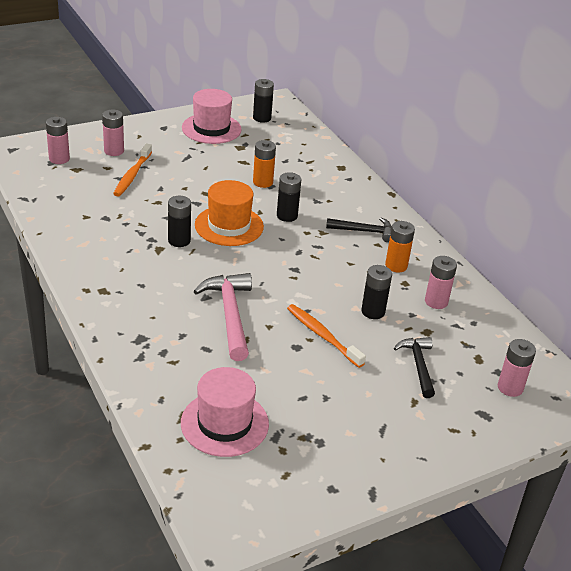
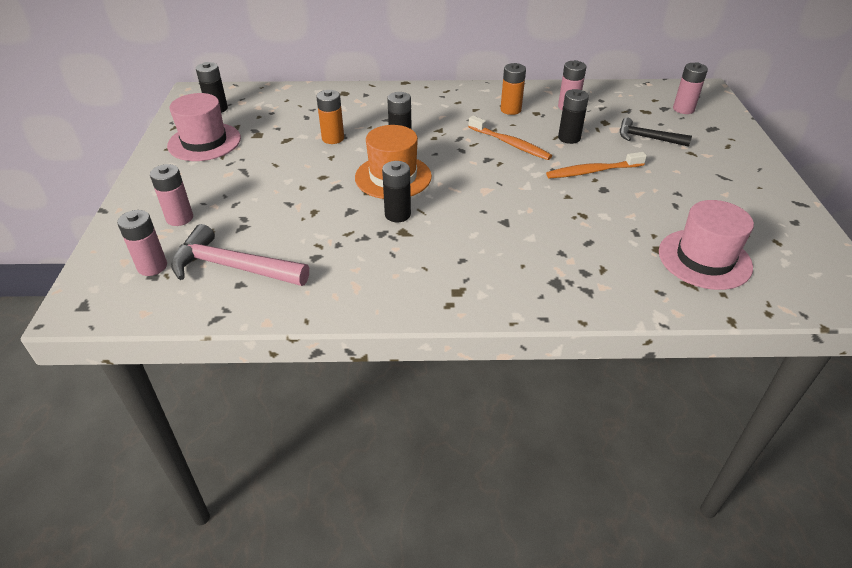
camera: 60 degrees left, 5 degrees up
(132, 175) = (245, 216): orange toothbrush -> orange toothbrush (510, 144)
(230, 315) = (541, 214): pink hammer -> pink hammer (233, 267)
(364, 231) = (452, 110): black hammer -> none

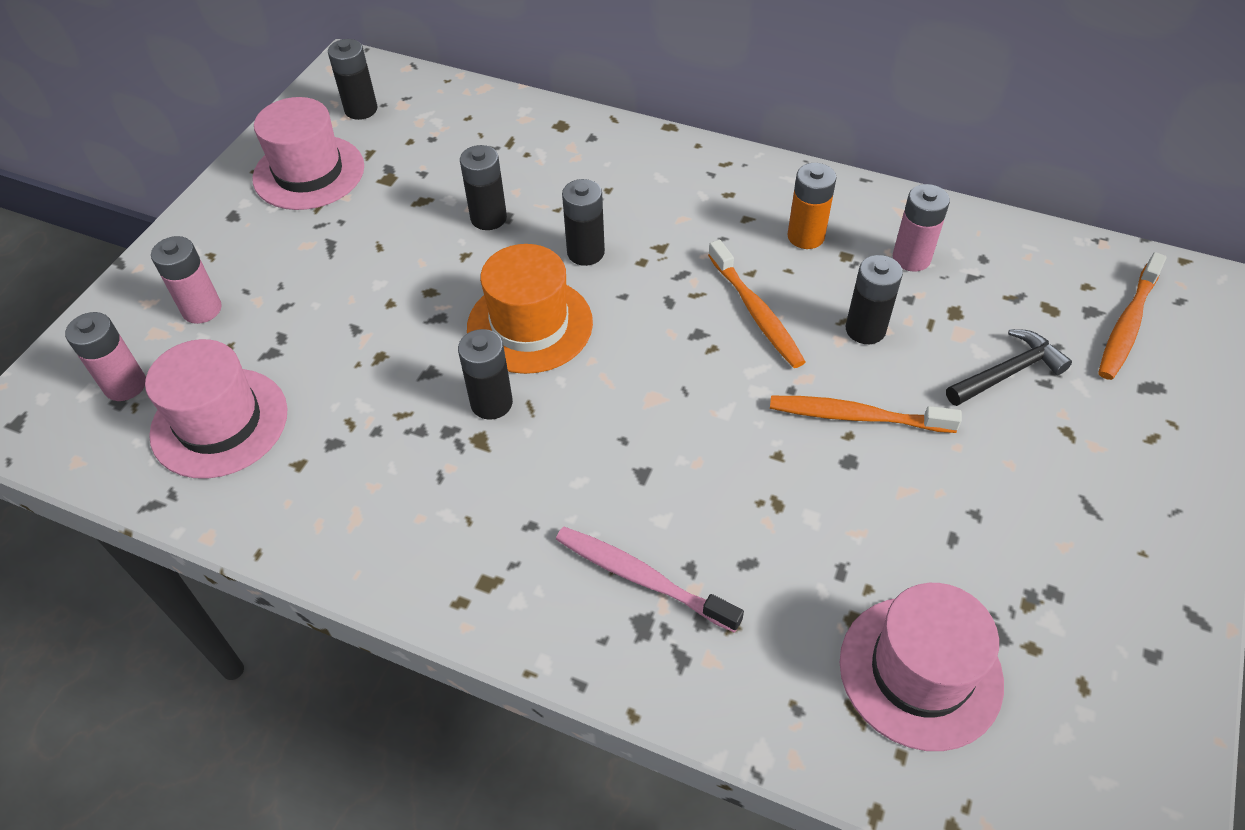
camera: 25 degrees right, 10 degrees up
(233, 267) = (219, 422): pink hammer -> pink hat
(333, 138) = (488, 218): orange battery -> black battery
(540, 264) = (641, 578): none -> pink toothbrush
(647, 138) = (1008, 372): black hammer -> black hammer turned 105 degrees clockwise
(683, 109) = (1127, 325): pink battery -> orange toothbrush

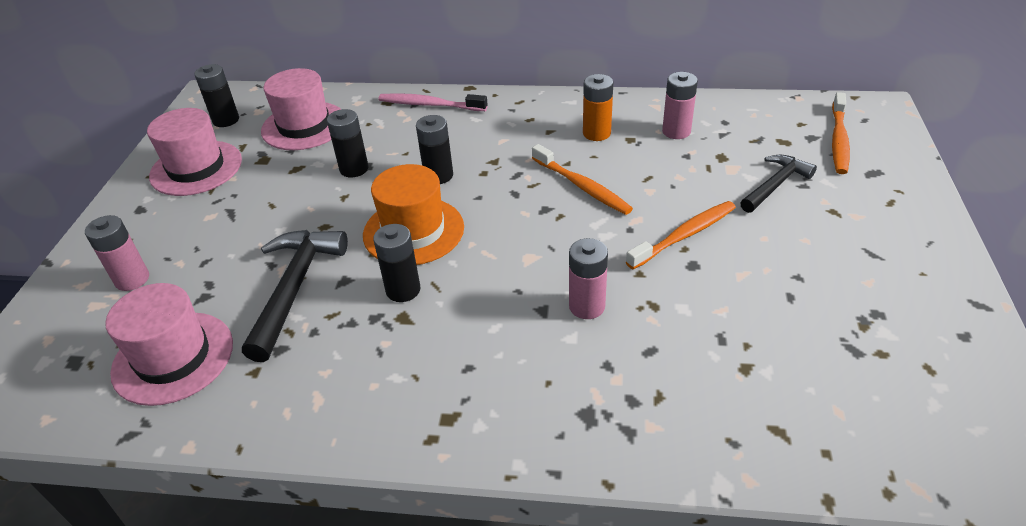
camera: 15 degrees left, 10 degrees down
(125, 385) = (77, 350): pink battery -> pink battery (587, 306)
(372, 368) = (294, 288): none -> black hammer
(641, 578) = (572, 382): pink toothbrush -> pink toothbrush (429, 105)
(856, 416) = (684, 235): orange toothbrush -> orange toothbrush turned 150 degrees clockwise
(865, 329) = (665, 180): black battery -> none
(920, 671) = (811, 391): pink hat -> pink hat (304, 126)

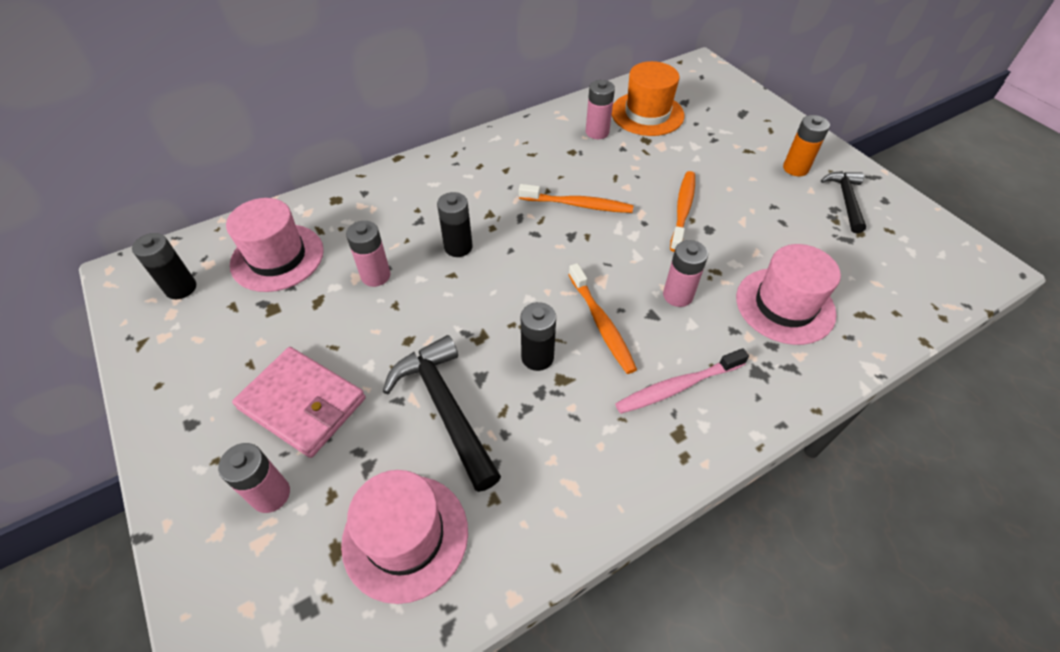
camera: 40 degrees left, 10 degrees up
(196, 168) = (206, 351): pink hat -> pink hat (785, 305)
(211, 232) = (302, 404): none -> pink wallet
(354, 169) = (376, 276): black battery -> pink battery
(413, 231) = (491, 304): orange hat -> orange hat (647, 114)
(429, 105) = (379, 187): pink toothbrush -> pink toothbrush (677, 387)
(596, 133) = (543, 157): orange battery -> orange battery (795, 168)
(775, 185) = (698, 146): black hammer -> black hammer (845, 200)
(838, 140) = (702, 97): orange toothbrush -> orange toothbrush (601, 324)

